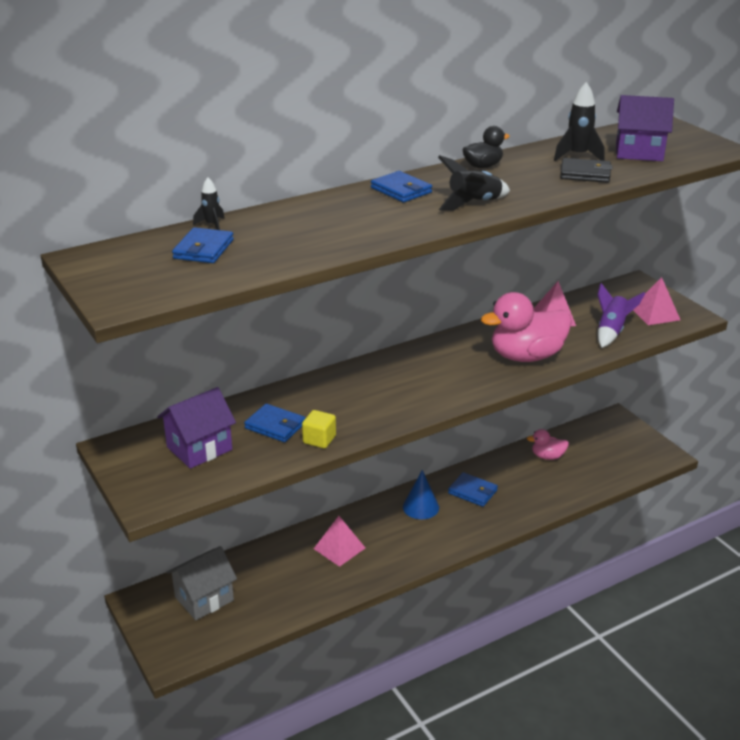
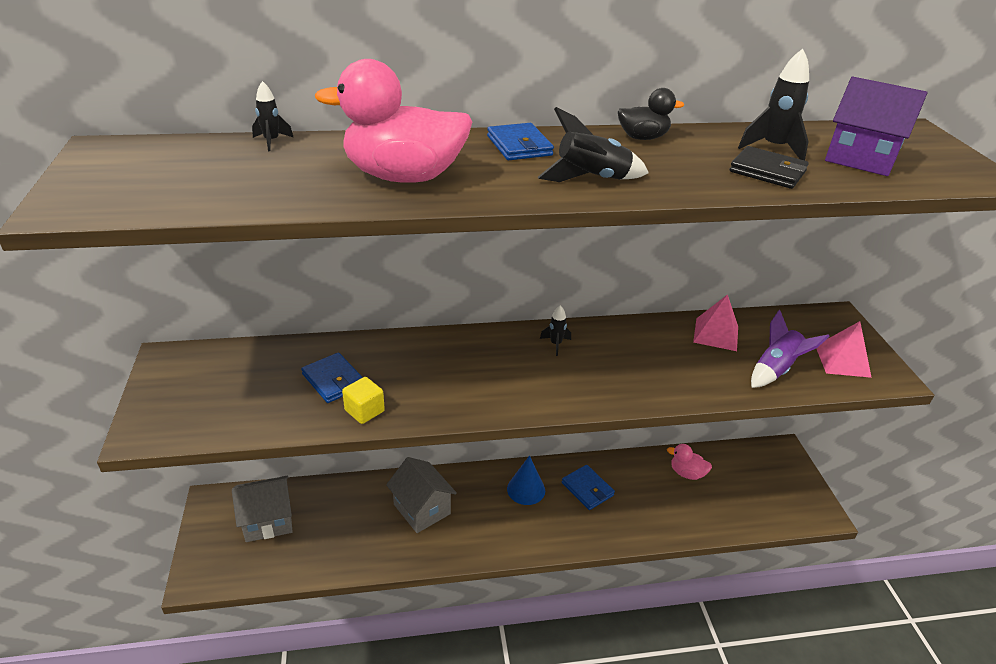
camera: 20 degrees right, 5 degrees up
(199, 448) = (242, 384): purple house -> none
(203, 249) = (229, 166): blue wallet -> none
(339, 548) = (422, 509): pink pyramid -> grey house
(435, 355) = (555, 344): none -> black rocket
(526, 356) = (656, 374): pink duck -> pink duck (404, 177)

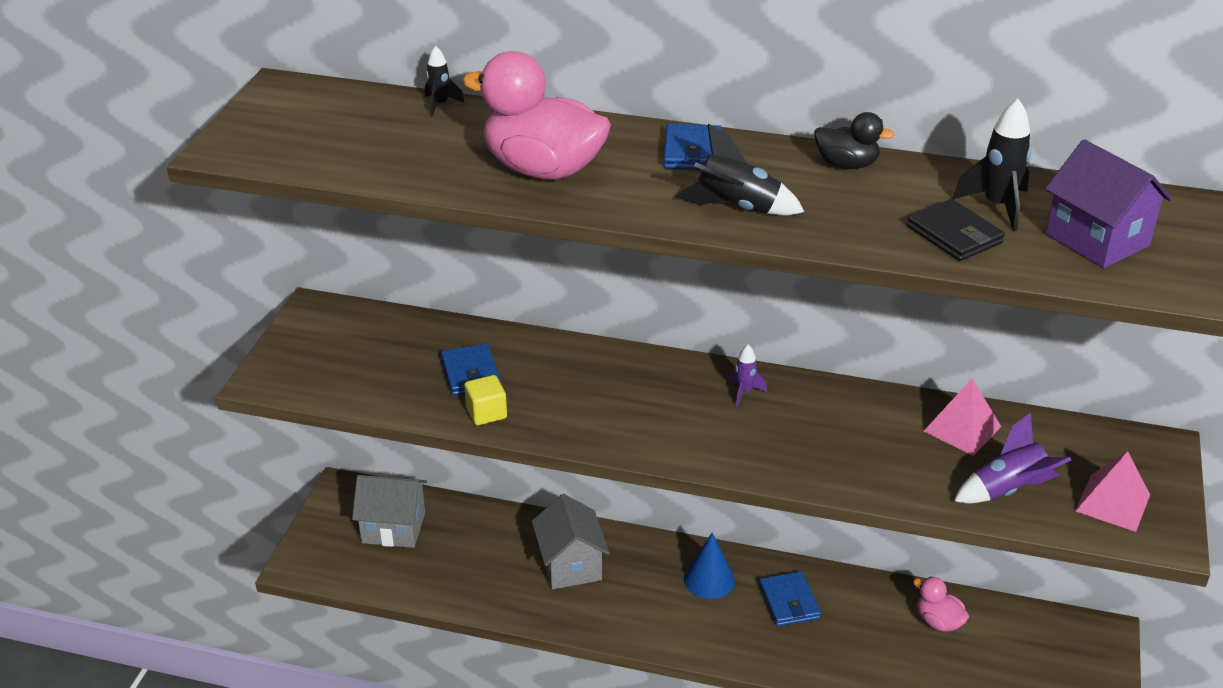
camera: 25 degrees right, 0 degrees up
(555, 344) = (744, 392): black rocket -> purple rocket

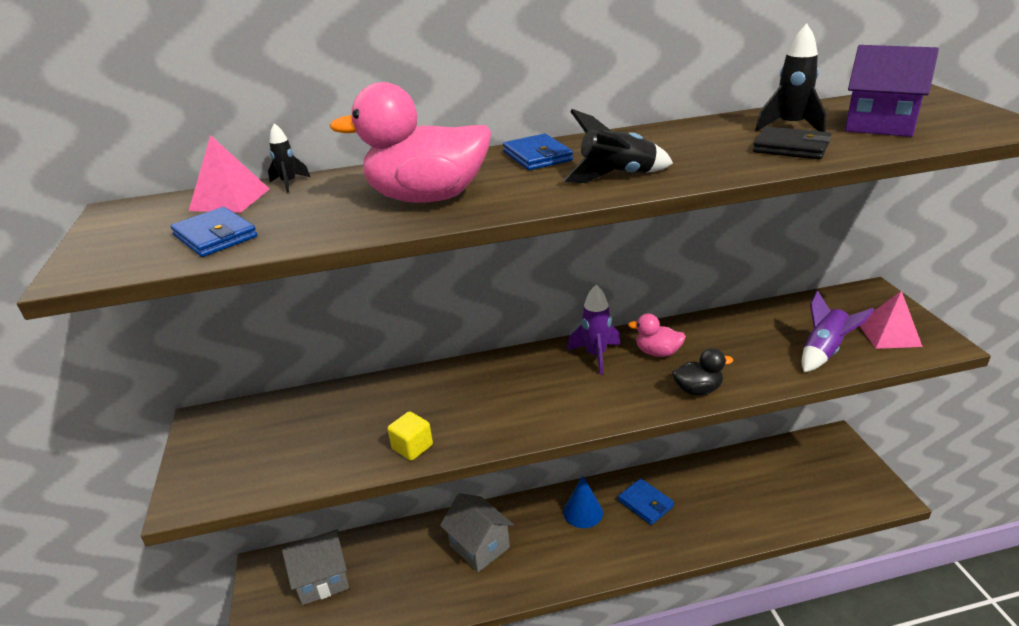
camera: 25 degrees left, 5 degrees down
(470, 373) = (376, 420): blue wallet -> blue wallet (215, 236)
(744, 392) = (596, 356): purple rocket -> purple rocket, size x1.68
(847, 165) = (658, 134): black duck -> black duck (698, 390)
(938, 622) = (743, 474): pink duck -> pink duck (657, 352)
(962, 429) = (755, 325): pink pyramid -> pink pyramid (230, 199)

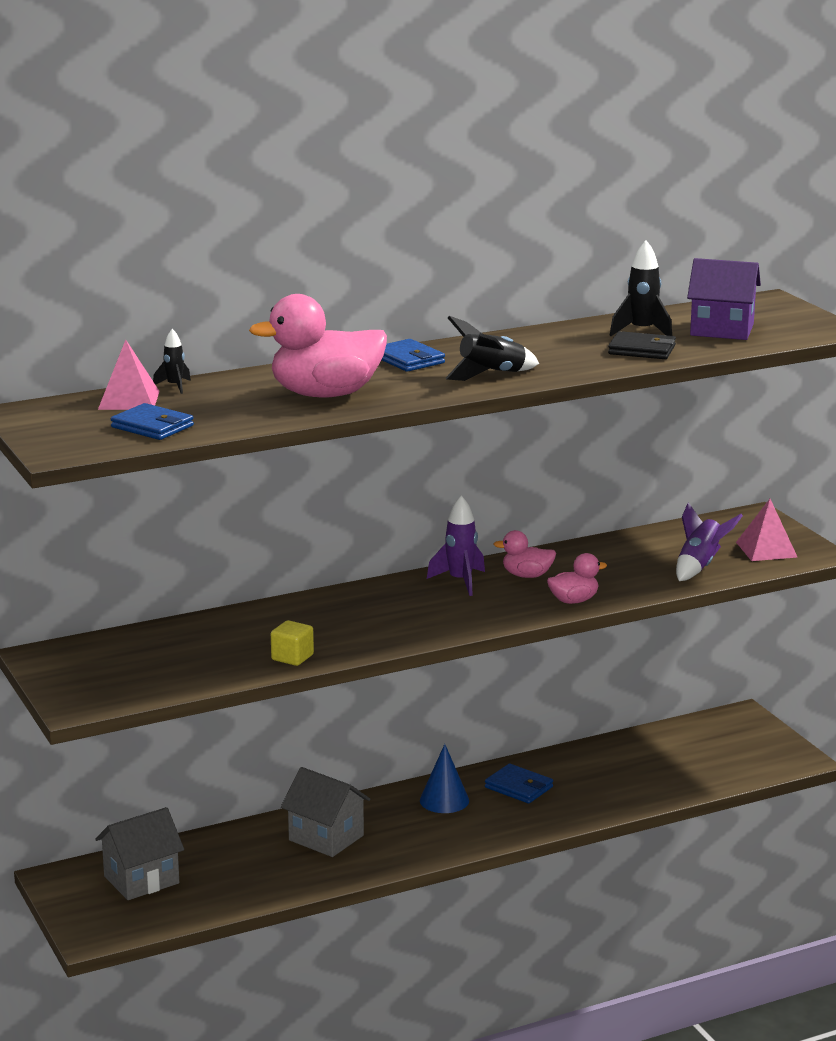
camera: 15 degrees left, 10 degrees down
(698, 390) = (574, 601): black duck -> pink duck

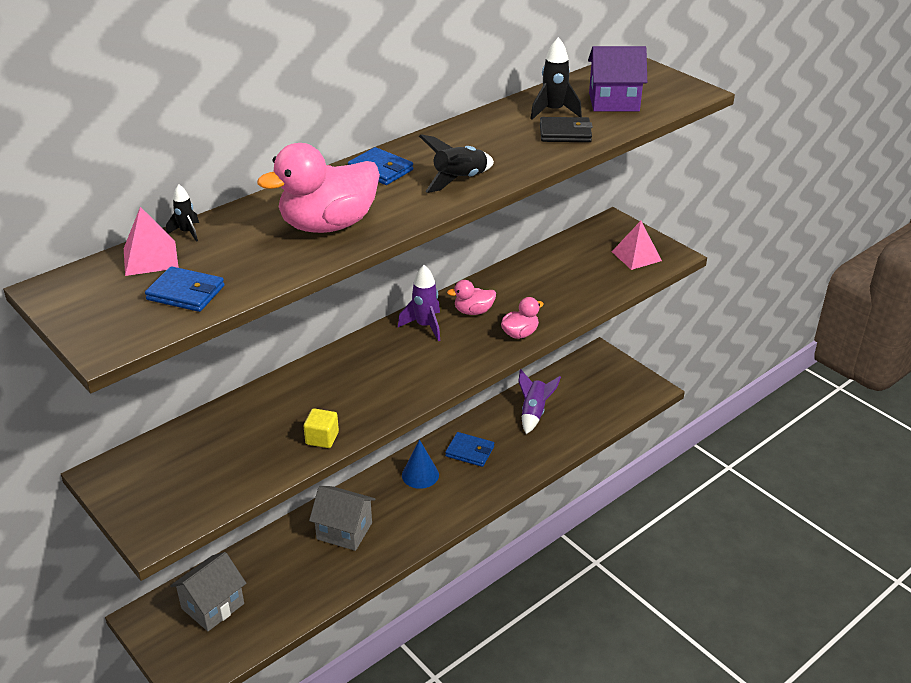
camera: 15 degrees left, 15 degrees up
(700, 566) = (597, 281): purple rocket -> purple rocket (534, 413)

